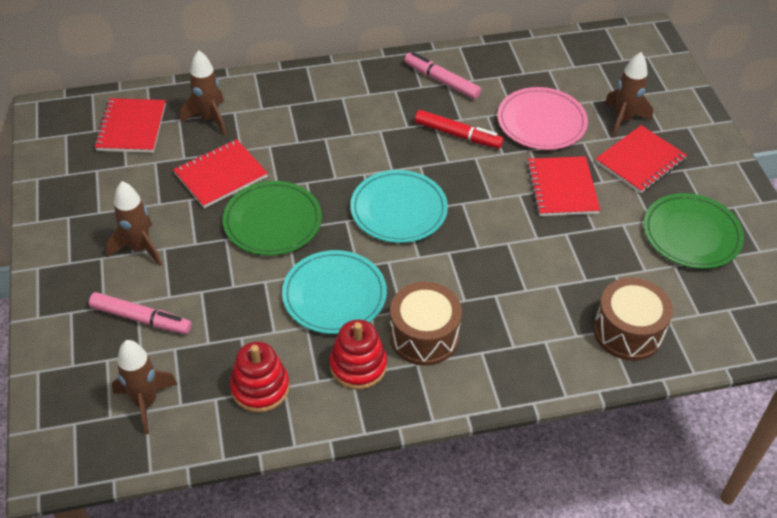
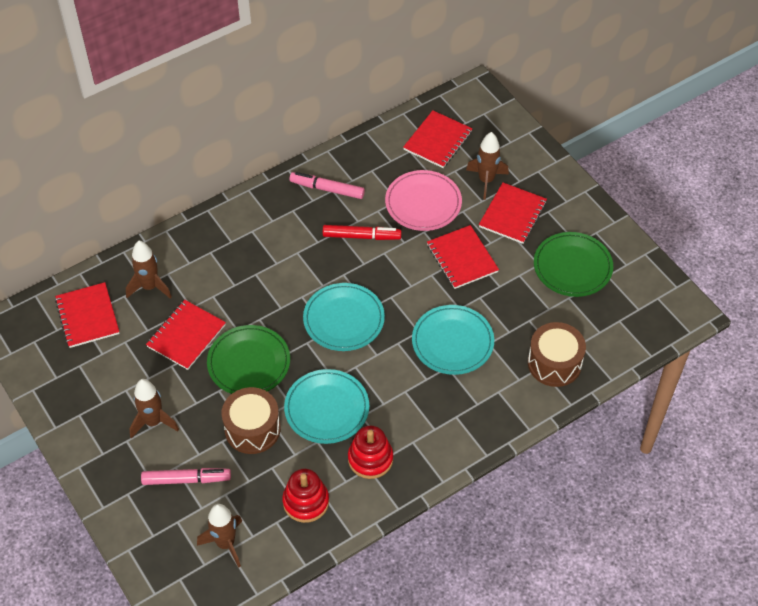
camera: 20 degrees left, 5 degrees up
(424, 336) = (408, 418): brown drum -> brown drum (252, 429)
(513, 270) = (452, 342): none -> turquoise plate
(584, 68) = (438, 141): none -> red notebook

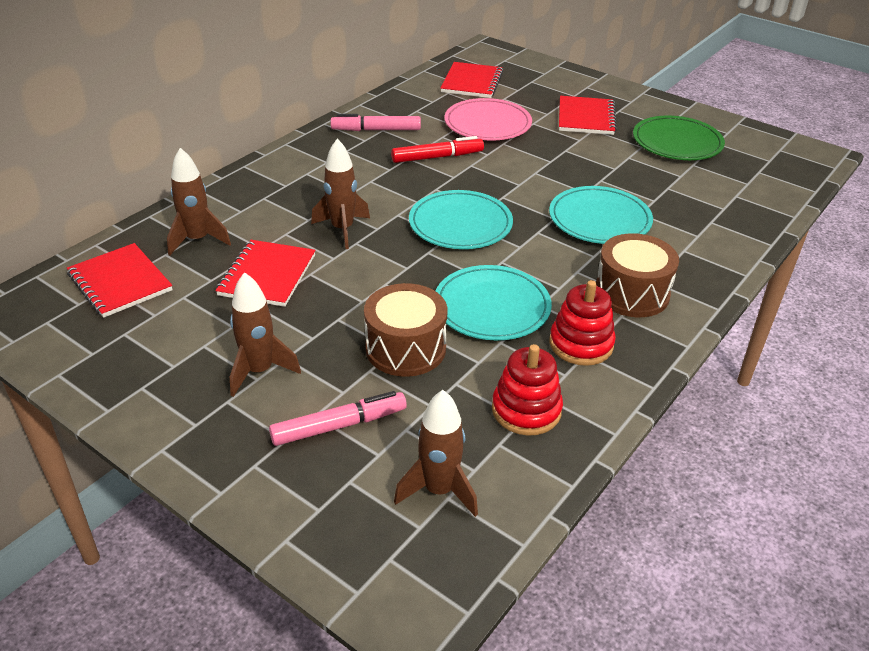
camera: 20 degrees left, 15 degrees down
(249, 363) = (364, 284): green plate -> none
(462, 258) = (559, 155): red notebook -> none
(486, 181) = (541, 100): brown rocket -> brown rocket (342, 229)
(554, 363) = (724, 215): brown drum -> brown drum (631, 293)

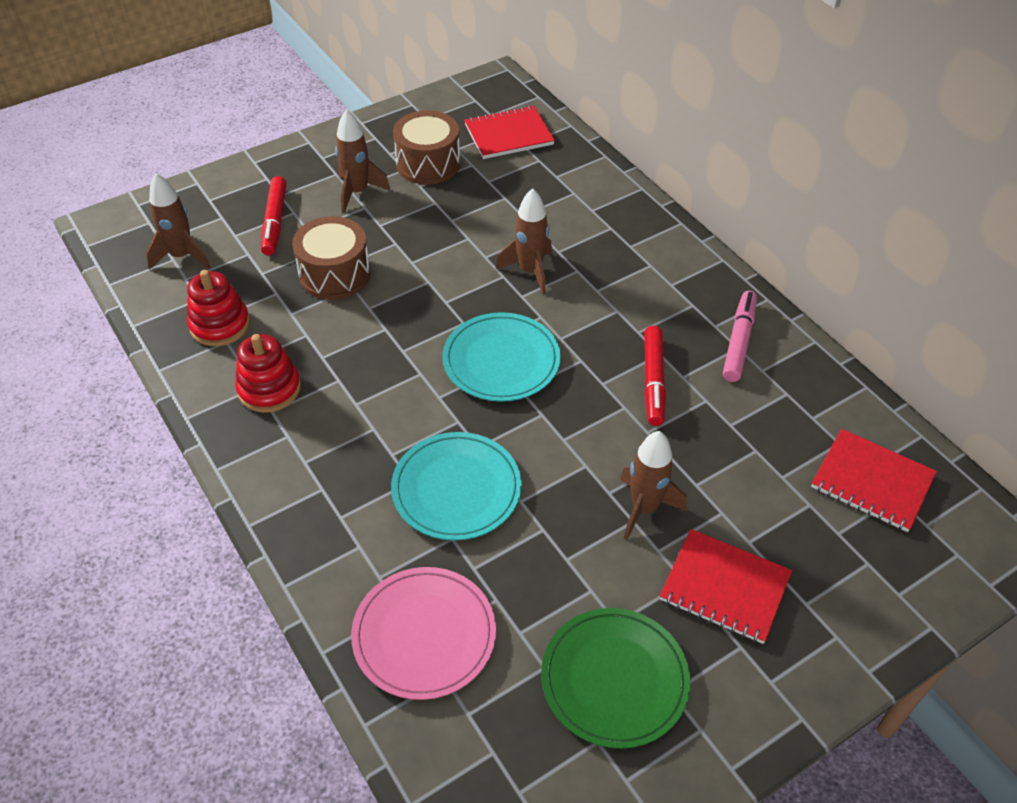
camera: 110 degrees right, 10 degrees up
(198, 240) = (552, 179): brown rocket -> brown rocket (644, 508)
(267, 275) = (478, 212): red notebook -> none
(339, 425) = (275, 222): pink marker -> red marker
(487, 124) = (730, 458): pink plate -> pink plate (424, 635)
(492, 307) = (355, 344): turquoise plate -> none
(631, 293) = (314, 459): brown drum -> brown drum (428, 164)

